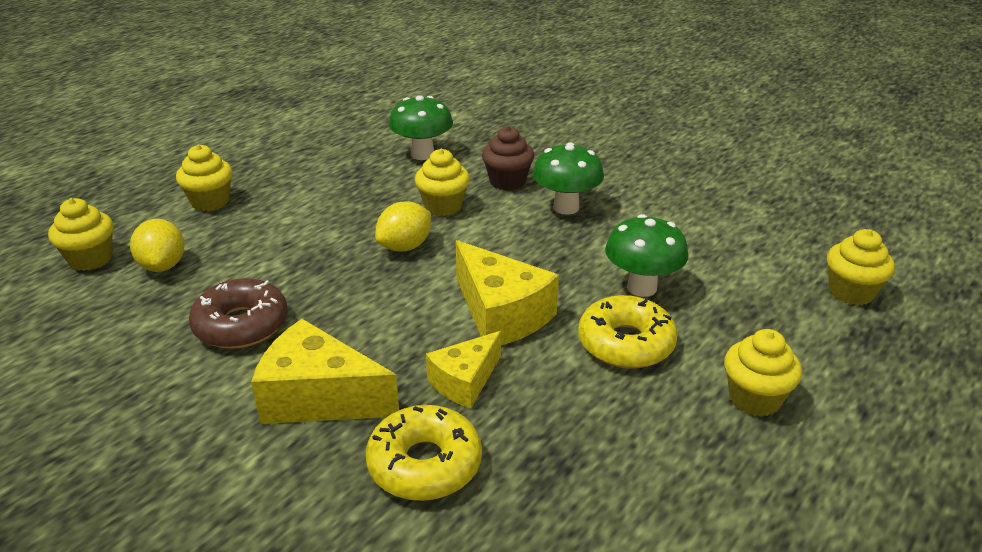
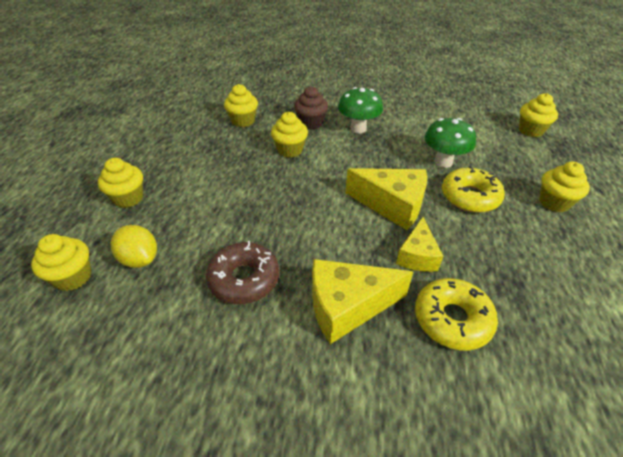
camera: 30 degrees left, 10 degrees up
(405, 247) = (294, 184): yellow lemon -> none
(422, 154) = (243, 121): green mushroom -> yellow cupcake

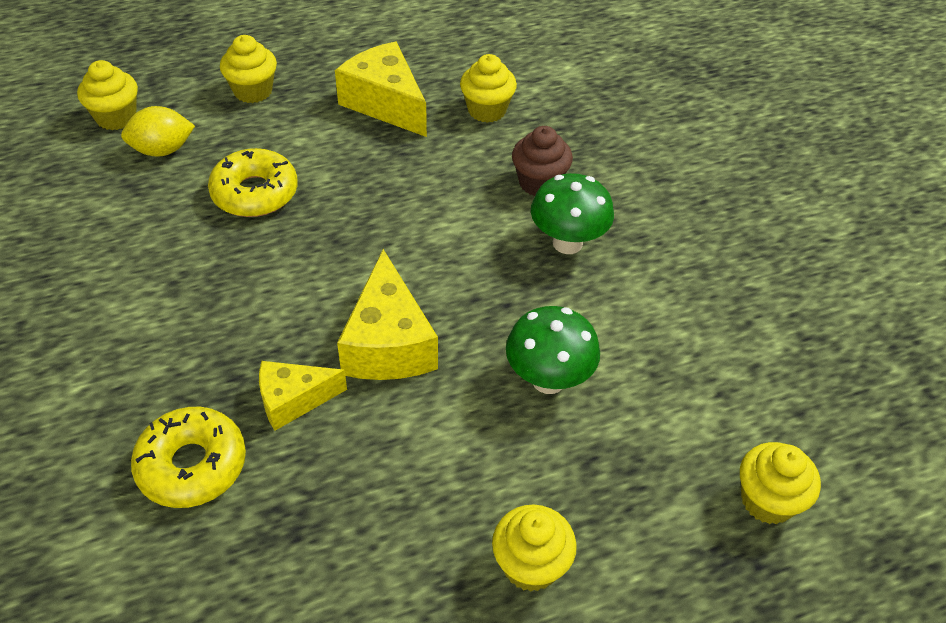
camera: 60 degrees right, 5 degrees up
(140, 259) = (162, 150): yellow lemon -> yellow lemon turned 60 degrees clockwise
(244, 279) = (171, 245): brown donut -> none
(290, 150) = (449, 187): yellow cupcake -> none
(347, 306) = (169, 353): yellow cheese -> yellow cheese (385, 103)
(469, 197) = (469, 436): yellow donut -> yellow donut (255, 193)

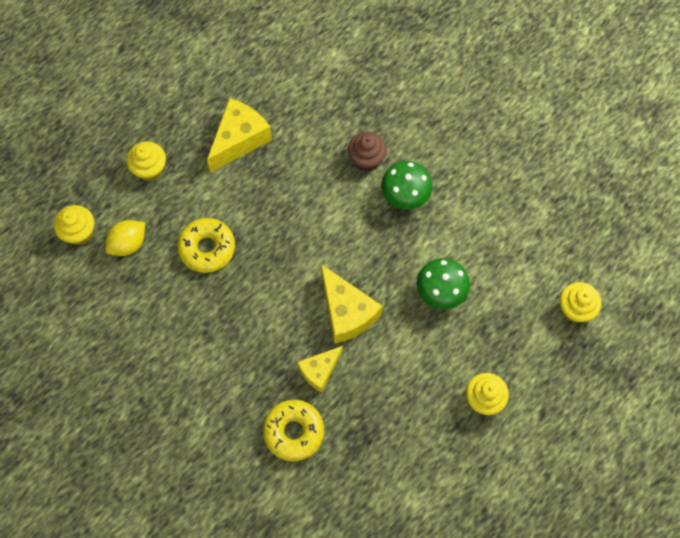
camera: 25 degrees left, 20 degrees up
(385, 103) = (239, 139): yellow cheese -> yellow cheese turned 105 degrees clockwise
(487, 110) = (305, 115): yellow cupcake -> none

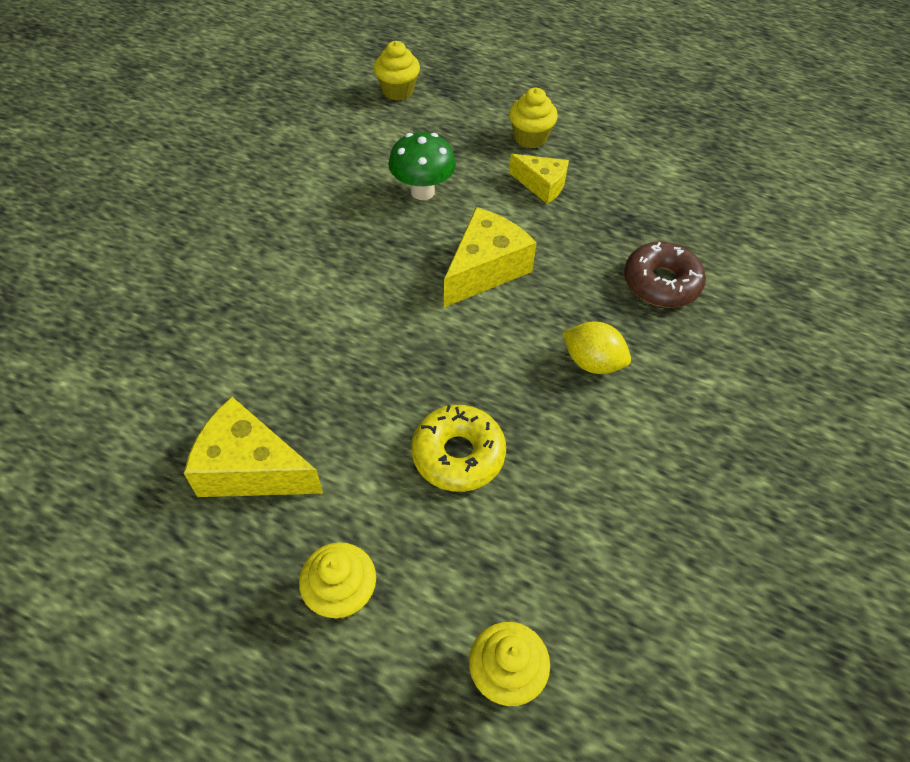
camera: 110 degrees left, 15 degrees down
(128, 244) = (494, 577): yellow lemon -> yellow lemon (592, 362)
(294, 431) = (661, 283): yellow donut -> brown donut
(319, 370) = (573, 277): yellow cheese -> yellow cheese (541, 185)
(366, 159) = (252, 299): brown cupcake -> none
(405, 197) = (301, 248): green mushroom -> none

